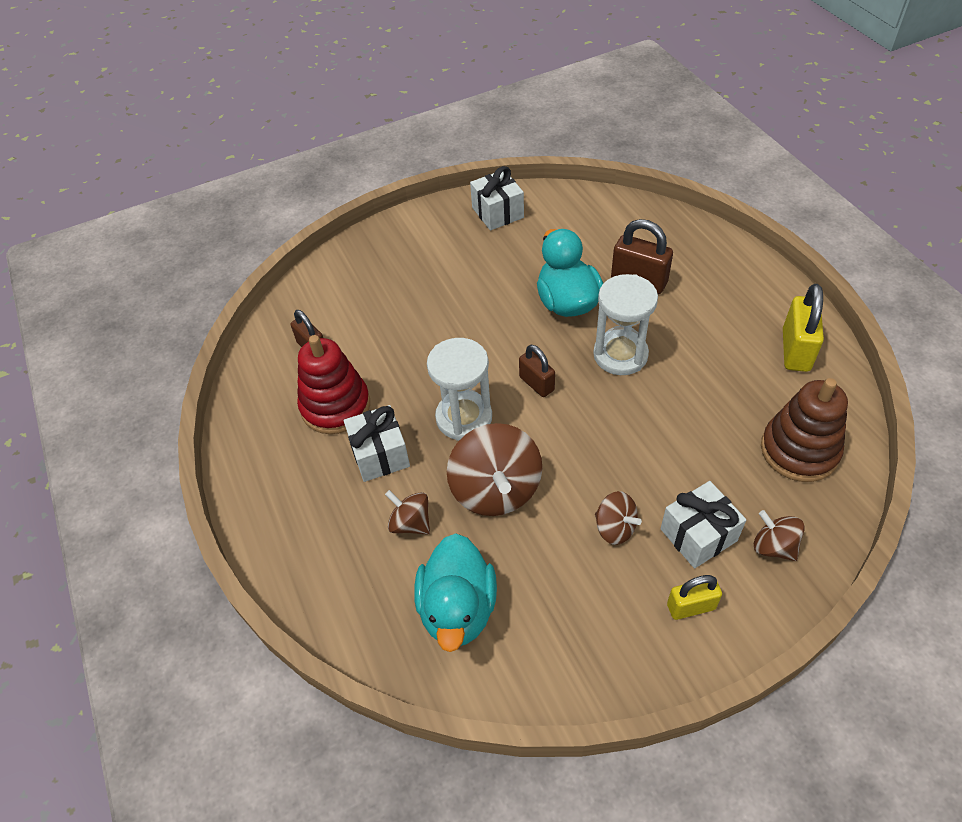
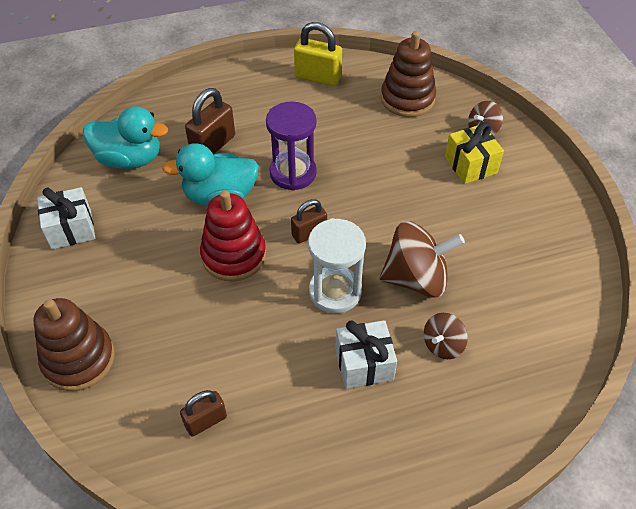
camera: 85 degrees left, 0 degrees up
(335, 406) = (295, 400): red stacking toy -> red stacking toy (234, 255)
(364, 256) = (79, 359): none -> brown stacking toy
(458, 609) = (526, 319): turquoise duck -> turquoise duck (130, 159)
(615, 528) = (460, 209): brown spinning top -> none
(620, 355) = (293, 173): white hourglass -> purple hourglass
(691, 606) = (526, 181): yellow padlock -> none
(698, 535) = (470, 165): white gift -> yellow gift

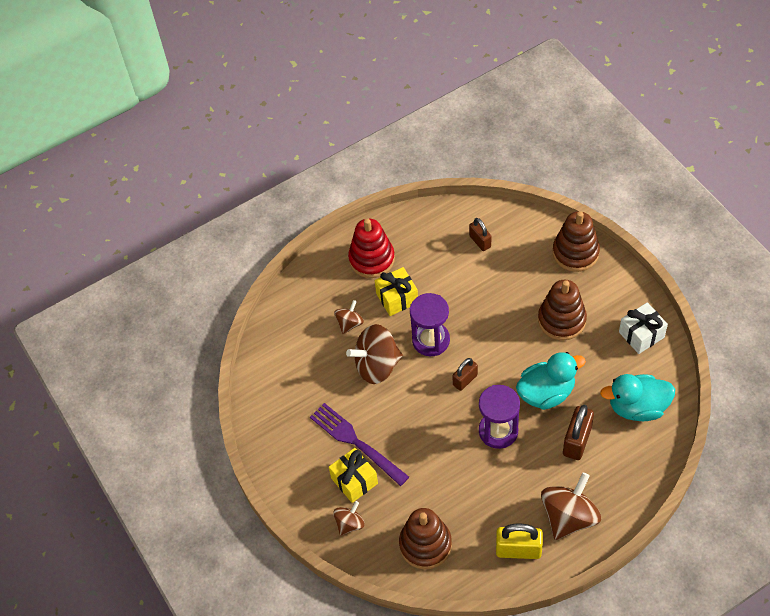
camera: 170 degrees right, 5 degrees up
(154, 272) = (561, 320): none -> brown stacking toy
(205, 421) = (480, 241): brown padlock -> brown padlock turned 75 degrees counterclockwise
(234, 255) = (512, 347): red stacking toy -> red stacking toy (372, 259)
(257, 89) = (569, 517): none -> brown spinning top
(335, 291) = (431, 340): white hourglass -> purple hourglass
(364, 364) = (397, 298): white gift -> yellow gift
(461, 200) = (356, 442): none -> purple fork

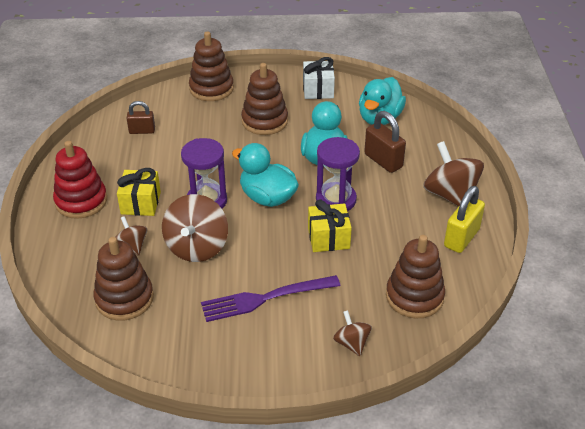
camera: 65 degrees left, 15 degrees down
(298, 353) = (124, 298): none -> brown stacking toy
(354, 481) = (306, 318): yellow gift -> yellow gift (328, 238)
(465, 380) = (267, 198): brown padlock -> turquoise duck

